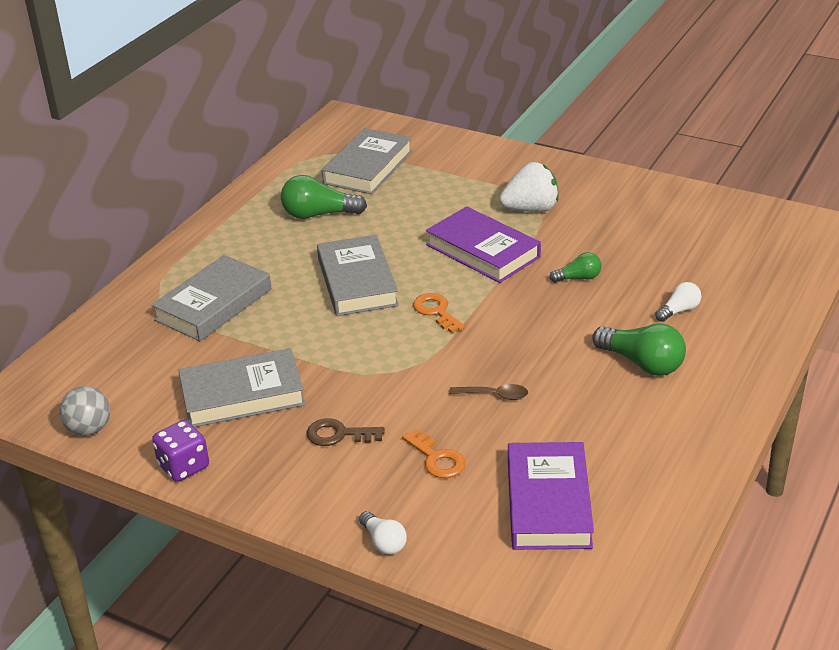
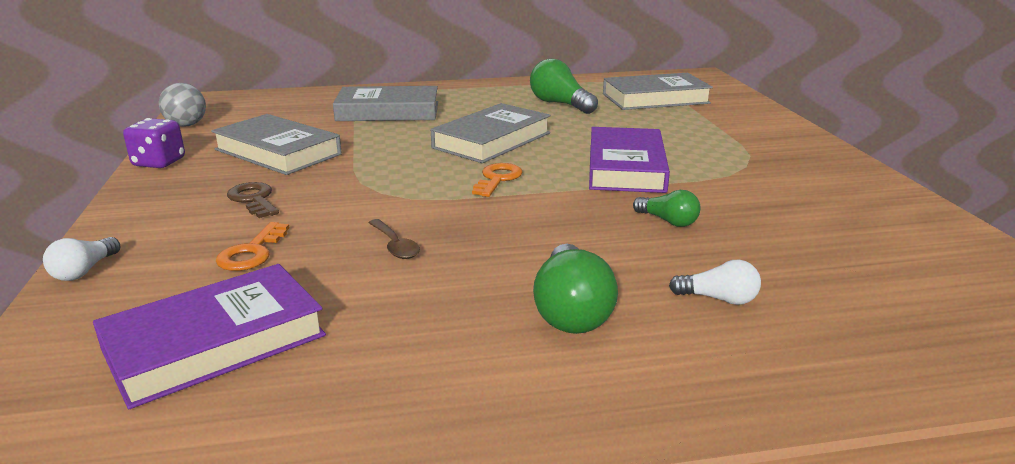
camera: 50 degrees right, 10 degrees down
(531, 209) = (734, 165): white strawberry -> none

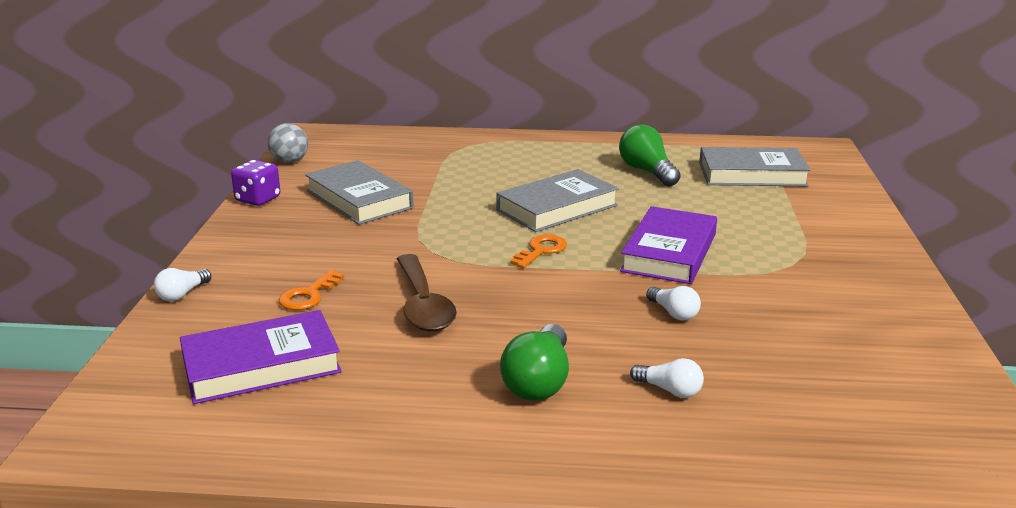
camera: 15 degrees right, 0 degrees up
(254, 199) = (324, 246): brown key -> none
(388, 111) = (474, 164): grey book -> none
(395, 246) = (423, 305): brown spoon -> brown spoon, size x1.96
(668, 221) = (673, 313): green light bulb -> white light bulb

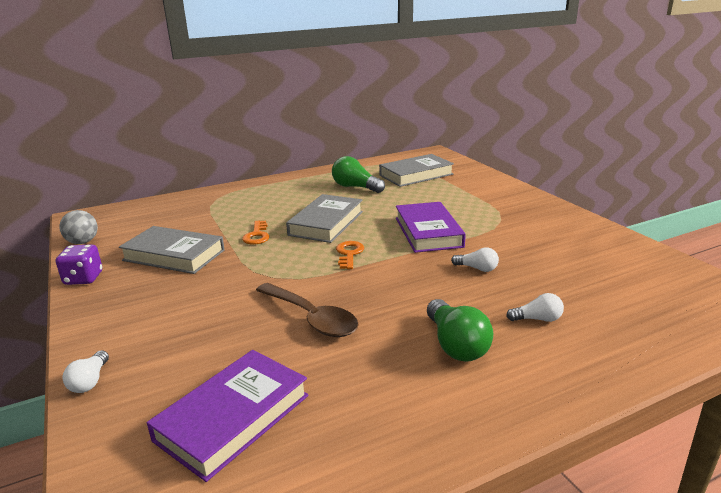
camera: 30 degrees left, 0 degrees up
(308, 295) = (211, 342): orange key -> orange key (257, 235)

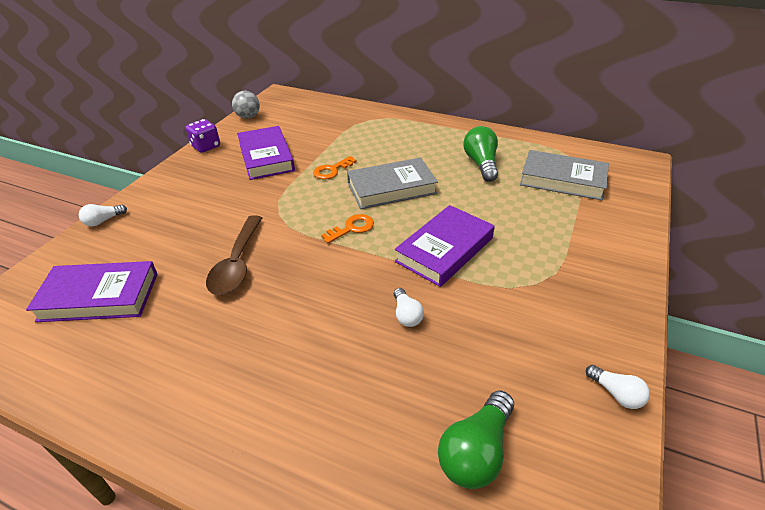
camera: 50 degrees right, 15 degrees up
(174, 255) = (266, 157): grey book -> purple book
(455, 345) = (260, 362): green light bulb -> green light bulb (476, 451)
(537, 319) = (348, 400): white light bulb -> white light bulb (616, 394)

